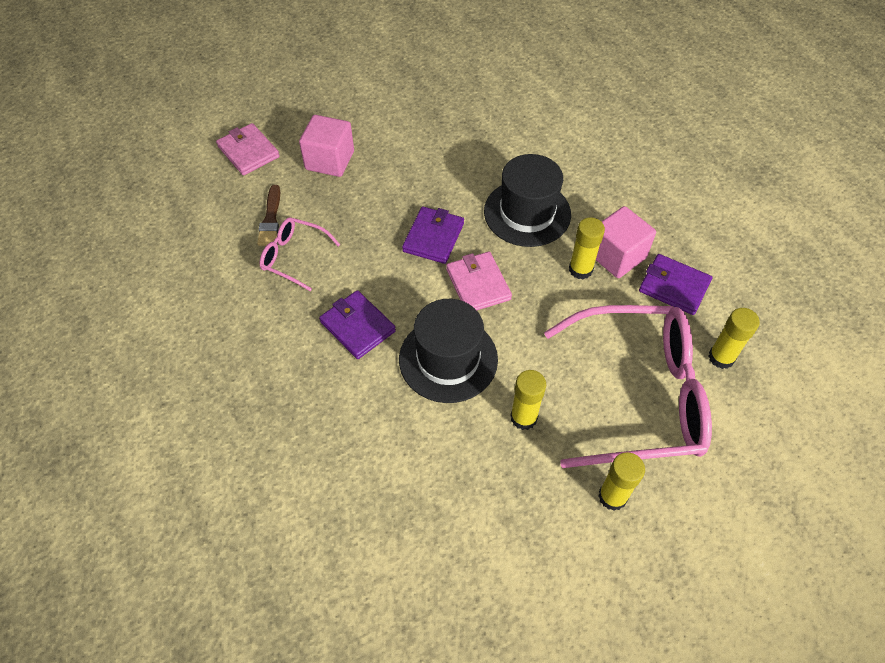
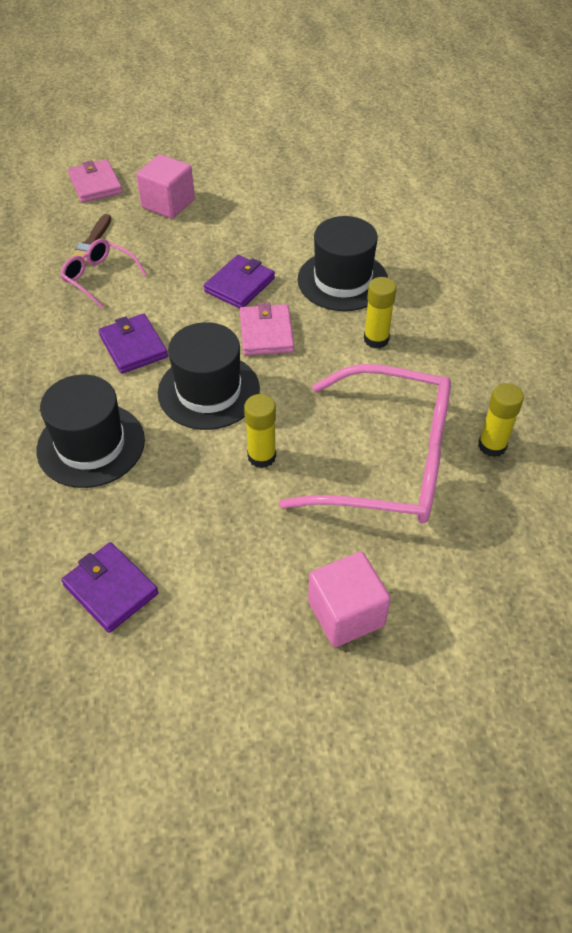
camera: 15 degrees right, 5 degrees down
(358, 444) = (91, 445): none -> black hat
(612, 496) = (322, 545): yellow glue stick -> none
(616, 256) = (419, 334): pink cube -> pink cube (346, 613)
(674, 286) = (468, 372): purple wallet -> purple wallet (111, 589)

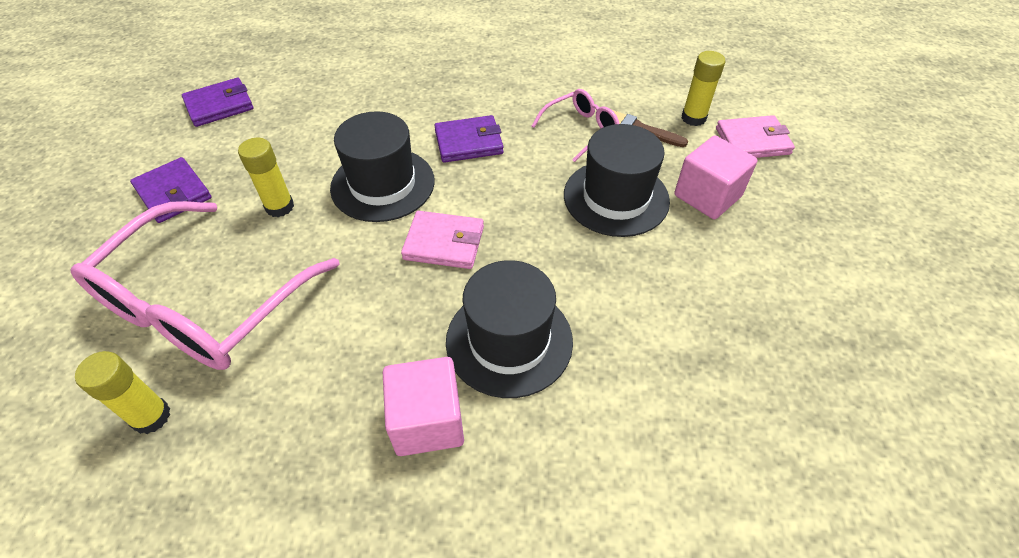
camera: 105 degrees right, 0 degrees up
(91, 445) = (362, 107): black hat -> black hat (616, 197)
(240, 285) = (534, 235): purple wallet -> purple wallet (173, 193)
(346, 613) = (82, 228): pink cube -> pink cube (427, 421)
(376, 339) = (385, 347): yellow glue stick -> yellow glue stick (693, 118)

